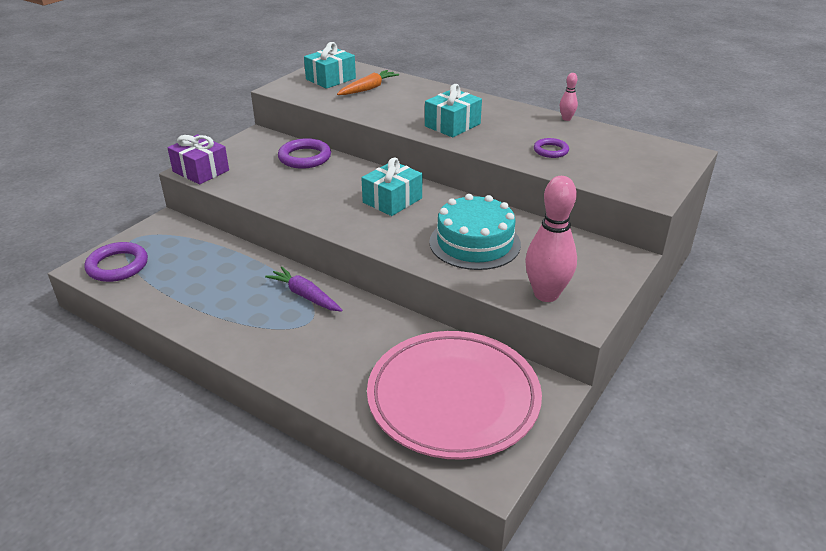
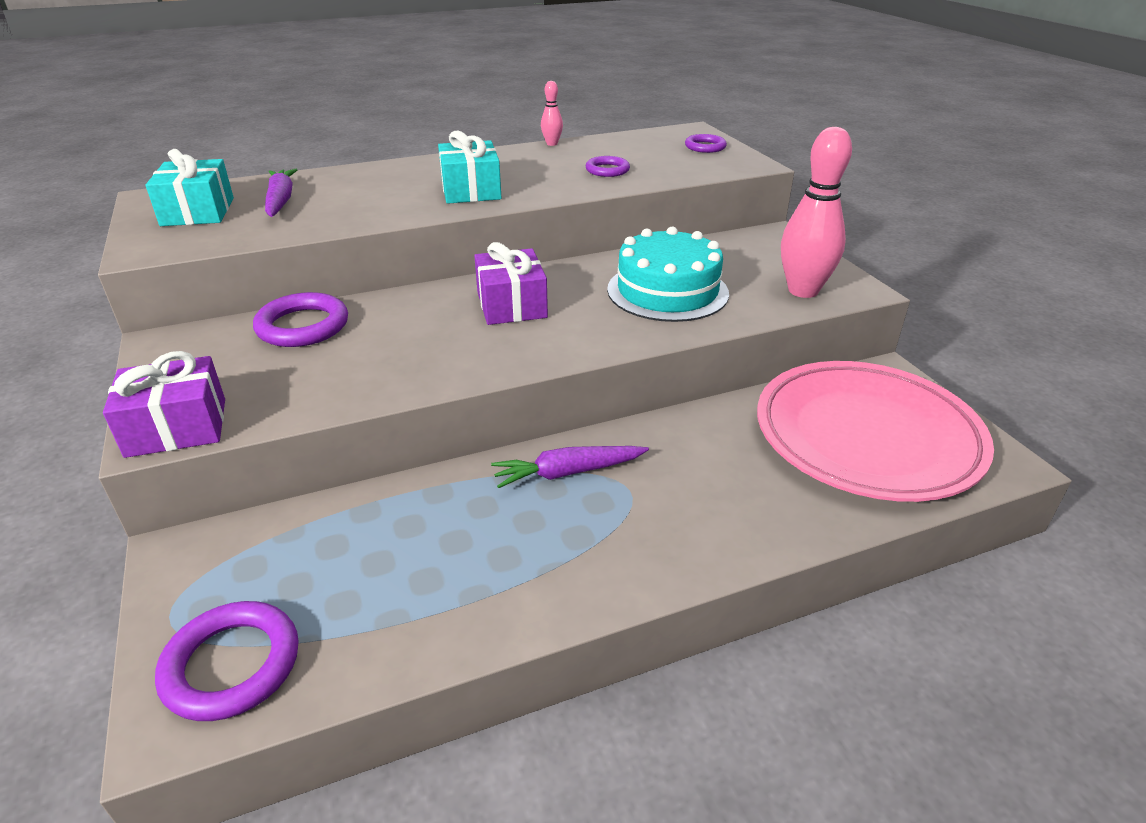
camera: 55 degrees left, 0 degrees up
(368, 89) = (281, 200): orange carrot -> purple carrot
(392, 200) = (511, 305): turquoise gift -> purple gift
(657, 168) = (705, 147): none -> purple ring

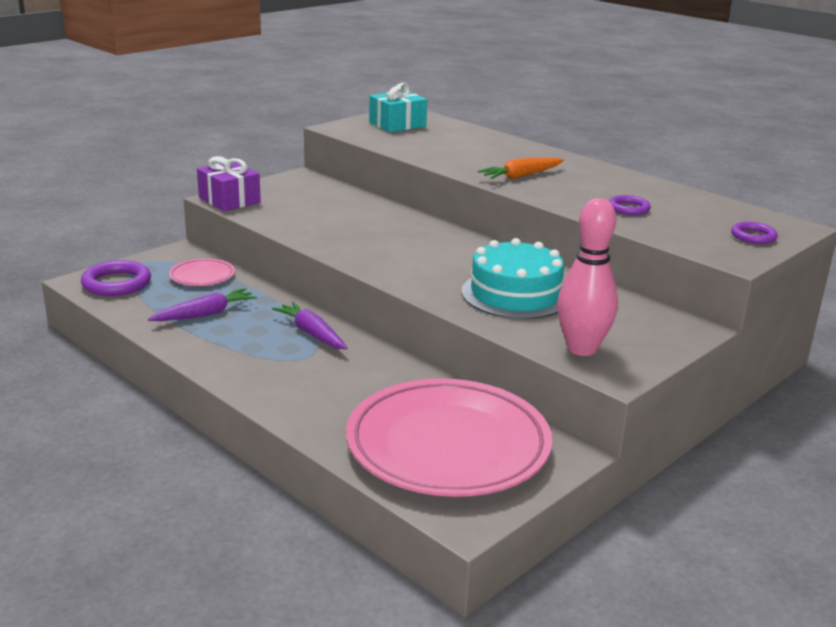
camera: 65 degrees right, 10 degrees down
(281, 200) = (437, 136): purple carrot -> purple carrot (205, 314)
(303, 326) = (349, 200): purple ring -> none
(303, 544) = (202, 276): none -> pink plate
(471, 190) = (521, 176): turquoise gift -> orange carrot
(511, 305) = (434, 247): purple gift -> none
(552, 144) = (661, 183): pink bowling pin -> none

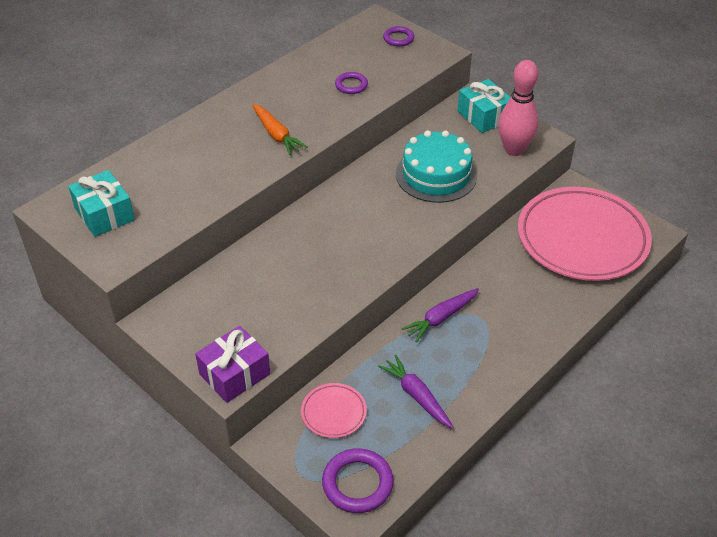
camera: 90 degrees left, 20 degrees up
(657, 334) = (484, 116): none -> turquoise gift

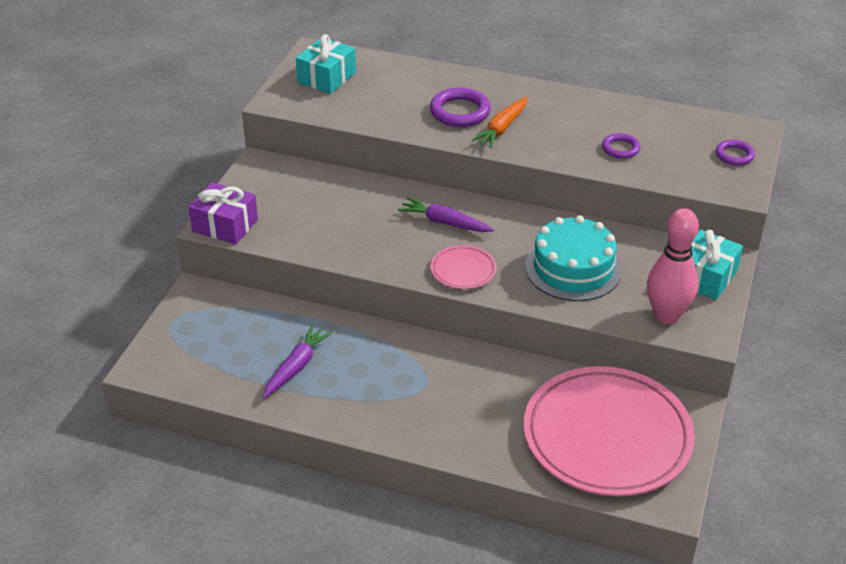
camera: 65 degrees right, 5 degrees down
(333, 413) = (248, 319): pink plate -> pink plate (463, 270)
(357, 483) = (178, 358): purple ring -> purple ring (460, 112)
(441, 318) = (407, 355): purple carrot -> purple carrot (445, 222)

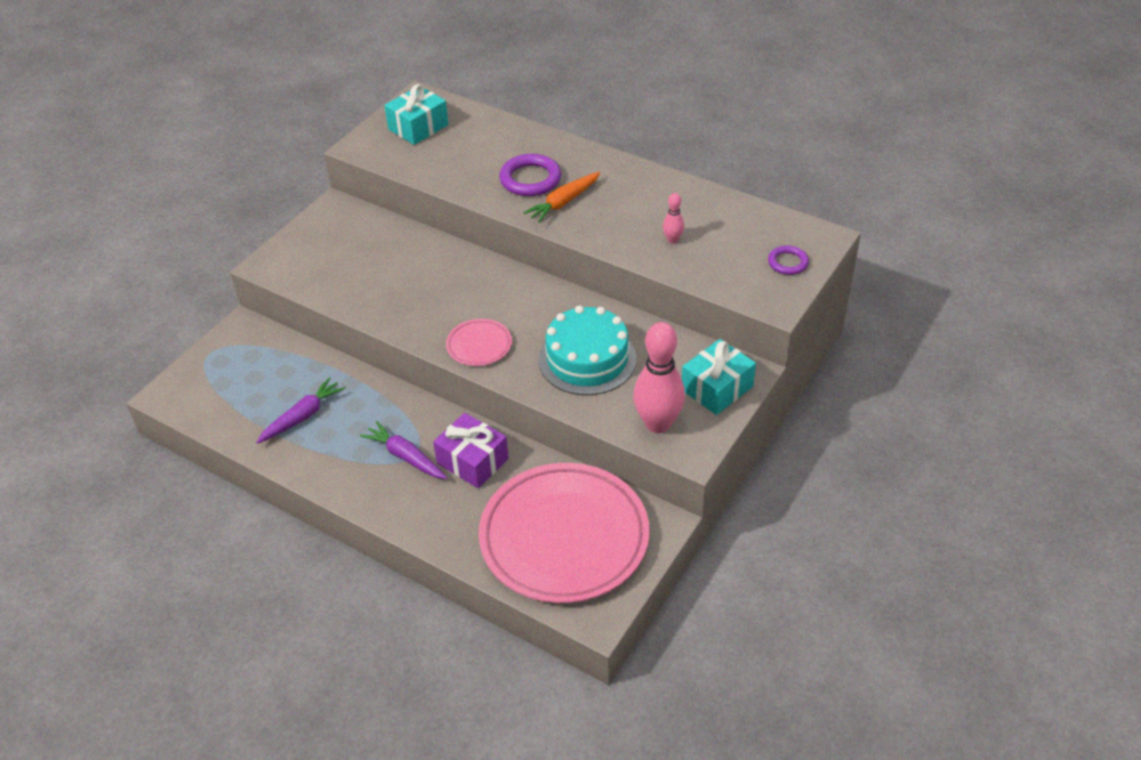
camera: 15 degrees right, 5 degrees up
(225, 225) = (277, 266): purple gift -> purple gift (472, 461)
(445, 222) = (483, 292): purple carrot -> purple carrot (406, 457)
(620, 148) = (673, 240): purple ring -> pink bowling pin

